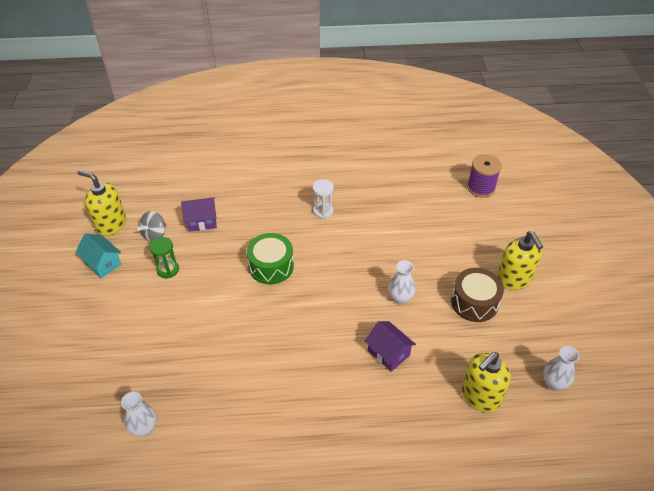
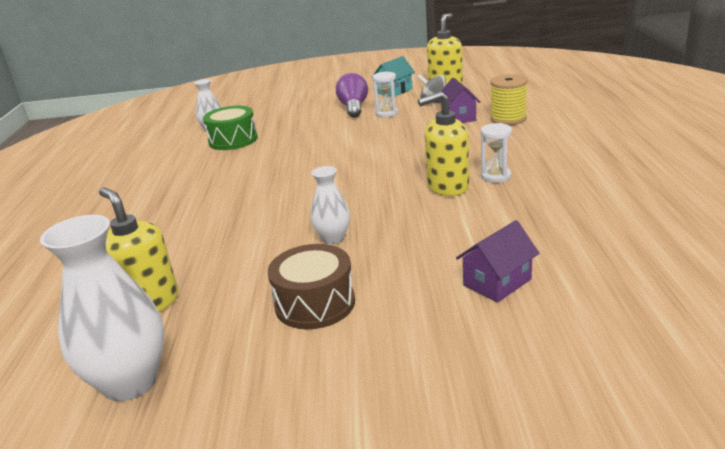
camera: 95 degrees right, 20 degrees down
(137, 296) = (353, 108): none -> purple light bulb
(168, 270) = (387, 113): green hourglass -> white hourglass
(219, 193) = (508, 119): none -> yellow spool
(271, 266) = (392, 156): green drum -> green drum (233, 140)
(388, 353) = (245, 233): purple house -> purple house (497, 282)
(481, 188) = (620, 321): purple spool -> none
(514, 279) = (363, 352): yellow soap dispenser -> yellow soap dispenser (447, 187)
(553, 383) = (130, 382): white vase -> white vase, size x1.80

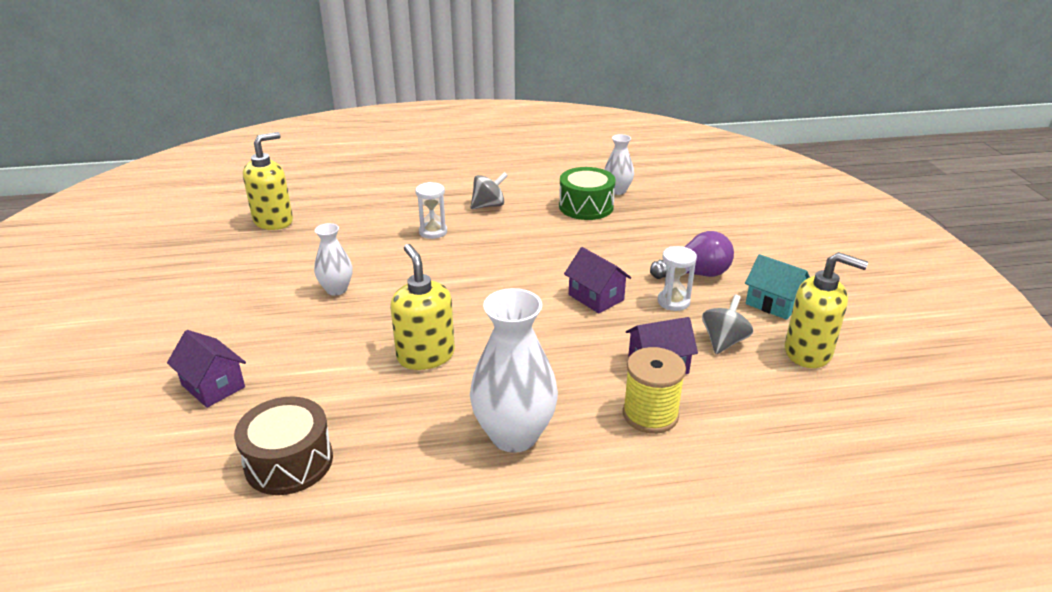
camera: 80 degrees right, 5 degrees up
(130, 382) = (184, 232): white vase -> white vase (514, 435)
(202, 178) = (489, 205): none -> grey spinning top
(315, 303) = (234, 290): brown drum -> brown drum (289, 462)
(376, 134) = (596, 297): none -> purple house
(495, 176) = (445, 394): white hourglass -> white hourglass (433, 232)

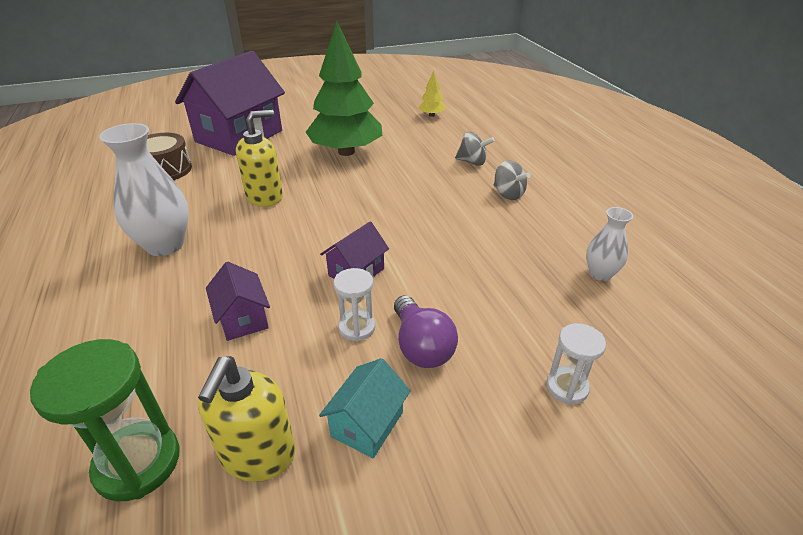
camera: 80 degrees right, 5 degrees up
(213, 386) = (239, 136): purple house -> purple house, size x2.23
(273, 221) = (431, 115): yellow soap dispenser -> yellow tree
(336, 289) = (346, 152): white vase -> green tree
(433, 232) = (444, 174): white hourglass -> white hourglass (567, 387)
(586, 206) = (543, 253): green drum -> none
(650, 414) = (171, 315): yellow spool -> none
(723, 341) = (281, 370): grey spinning top -> grey spinning top (472, 162)
(827, 413) = (138, 463): none -> green hourglass

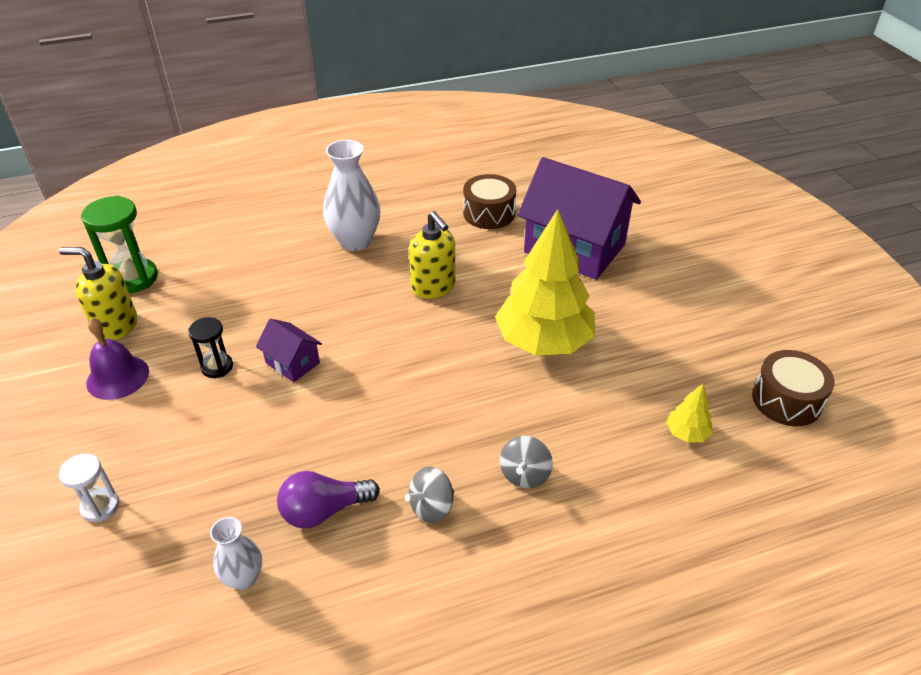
camera: 90 degrees right, 5 degrees up
(243, 318) = (248, 300): purple house -> none
(346, 152) = (544, 341): green tree -> yellow tree
(357, 328) = (217, 367): white hourglass -> black hourglass
(367, 424) = (117, 377): turquoise house -> purple bell
(405, 90) = (786, 400): none -> brown drum
(421, 346) = (182, 408): purple light bulb -> purple light bulb (324, 510)

